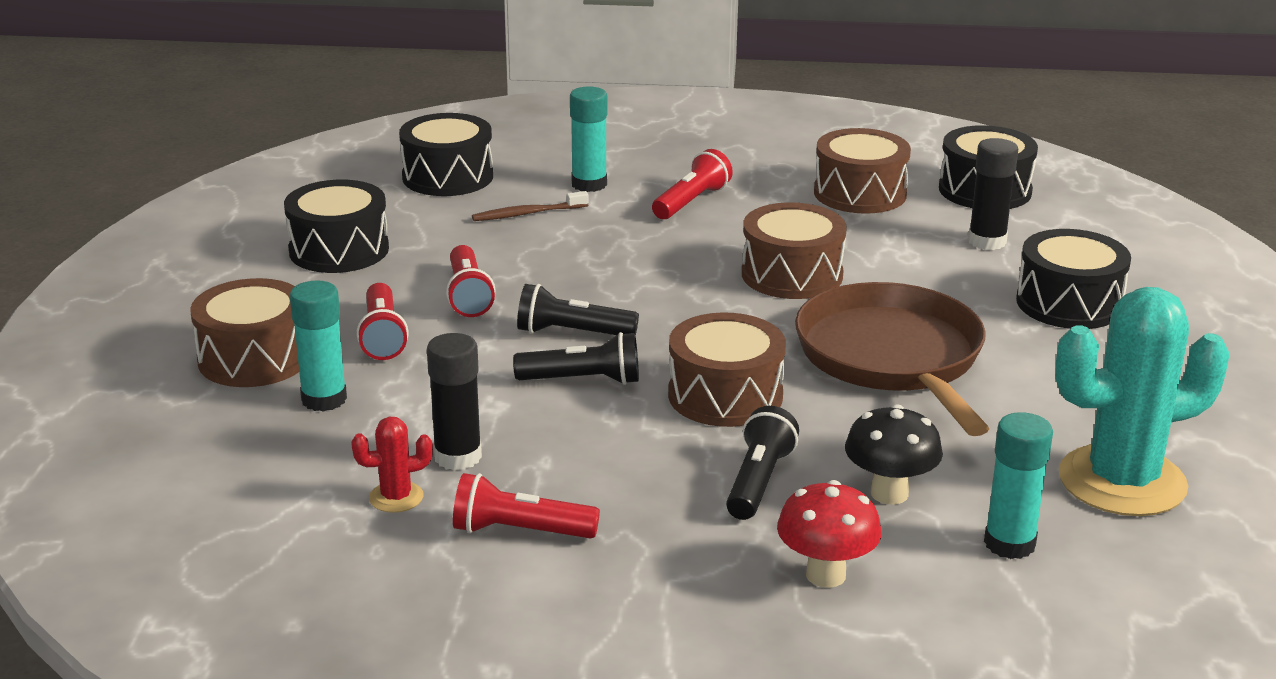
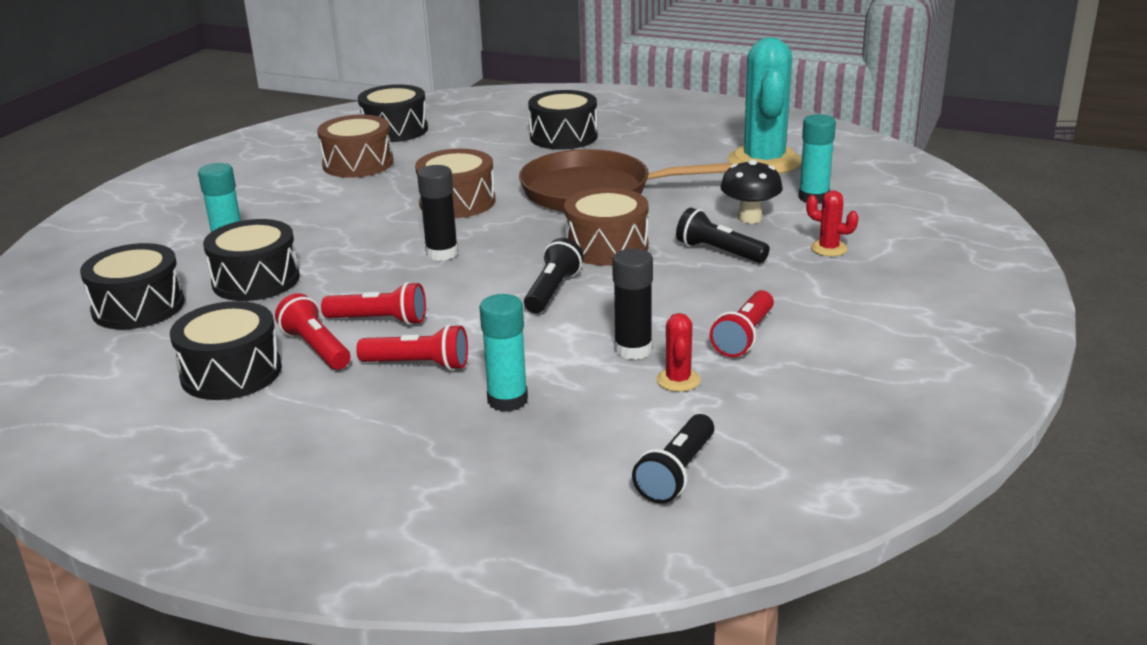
camera: 70 degrees left, 0 degrees up
(254, 358) = (408, 431): brown drum -> none
(527, 214) = (256, 280): brown toothbrush -> black drum
(572, 333) = (478, 286): black flashlight -> black flashlight (677, 473)
(691, 202) = (307, 217): red flashlight -> red flashlight (316, 348)
(825, 575) = (828, 248): red mushroom -> red cactus
(987, 241) = (465, 142): black glue stick -> black glue stick (442, 253)

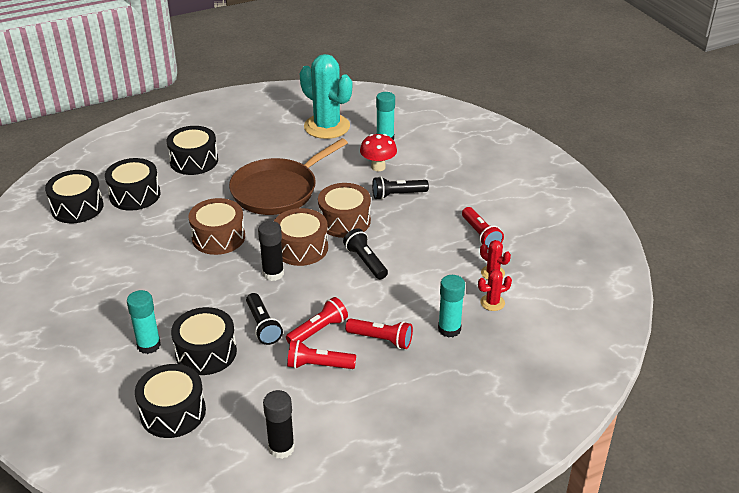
camera: 50 degrees left, 10 degrees up
(231, 373) = (305, 407): black drum -> black drum (135, 195)
(358, 164) = (104, 244): brown drum -> brown drum (301, 248)
(418, 364) = (381, 339): red flashlight -> red flashlight turned 60 degrees clockwise
(633, 350) = (452, 270): black glue stick -> black glue stick (281, 448)
(677, 473) = (560, 314): black flashlight -> black flashlight (263, 326)
(750, 218) = (378, 167): black mushroom -> red mushroom
(828, 248) = (437, 167): red cactus -> red cactus (492, 303)

